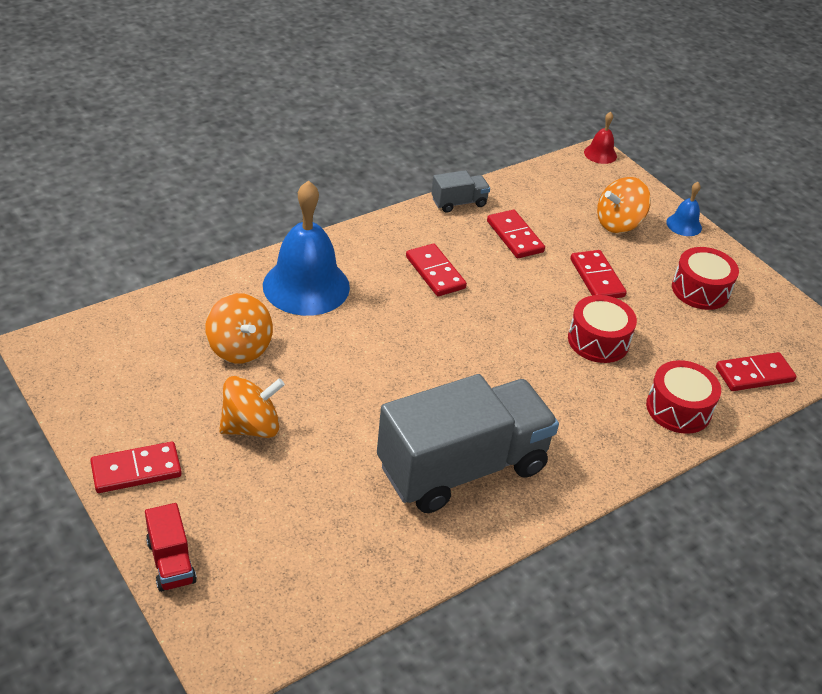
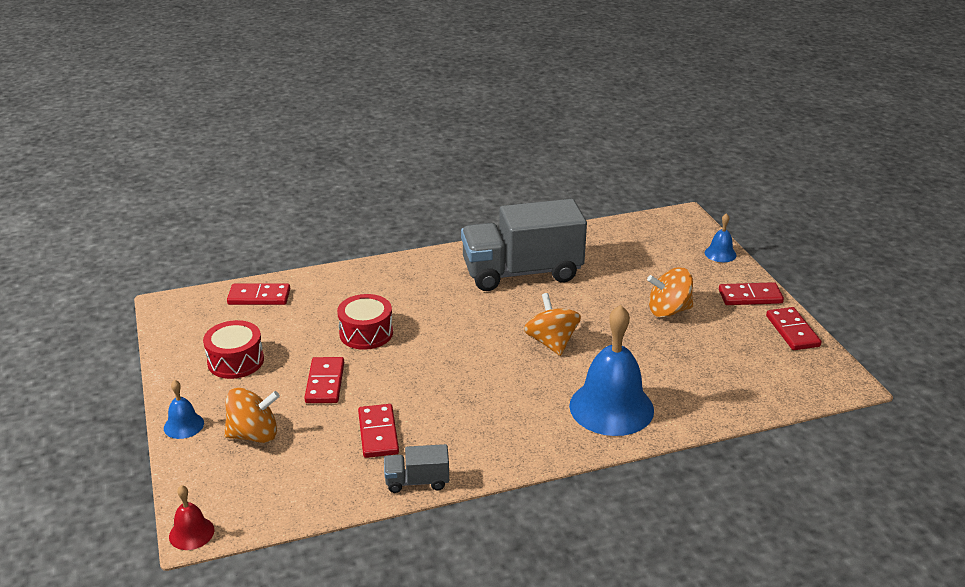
camera: 160 degrees left, 10 degrees down
(171, 562) = (720, 254): red truck -> blue bell
(239, 348) = (676, 362): orange spinning top -> orange spinning top (551, 342)
(435, 272) = (481, 406): red domino -> red domino (792, 331)
(678, 409) = (341, 284): red drum -> none

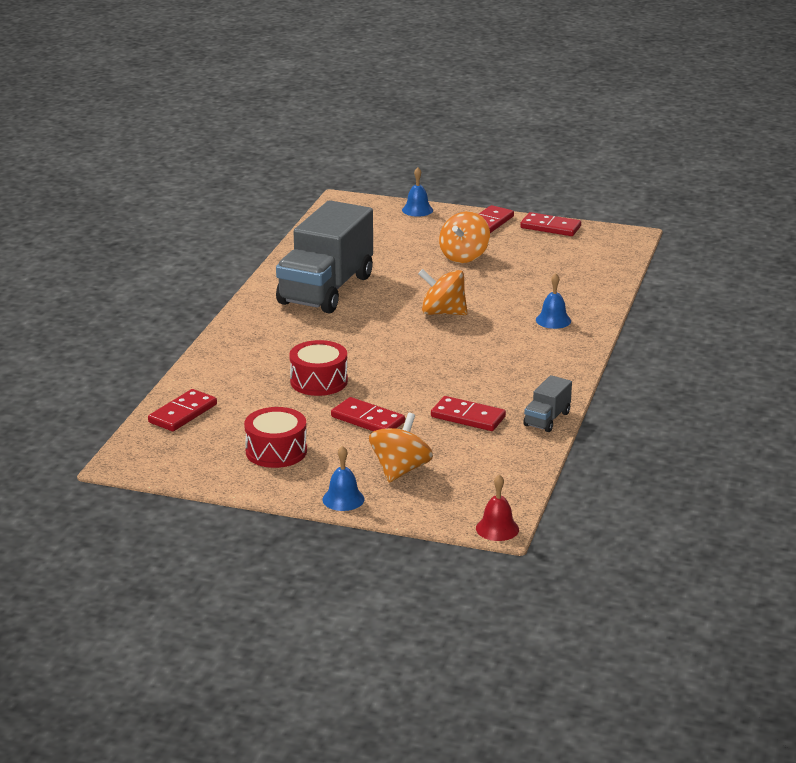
camera: 55 degrees left, 5 degrees down
(611, 407) = (553, 320): blue bell -> blue bell, size x0.46

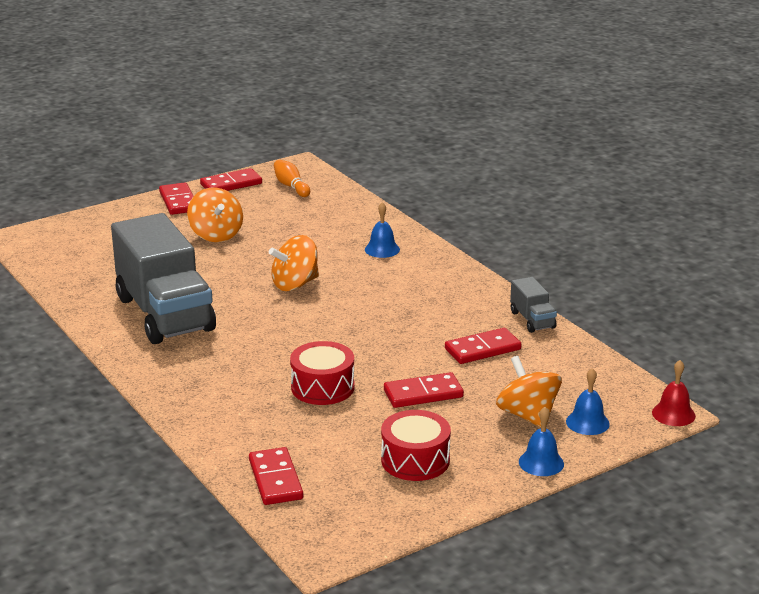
camera: 50 degrees left, 0 degrees up
(417, 210) = (98, 217): blue bell -> blue bell (587, 422)
(589, 248) = (291, 186): none -> orange bowling pin

